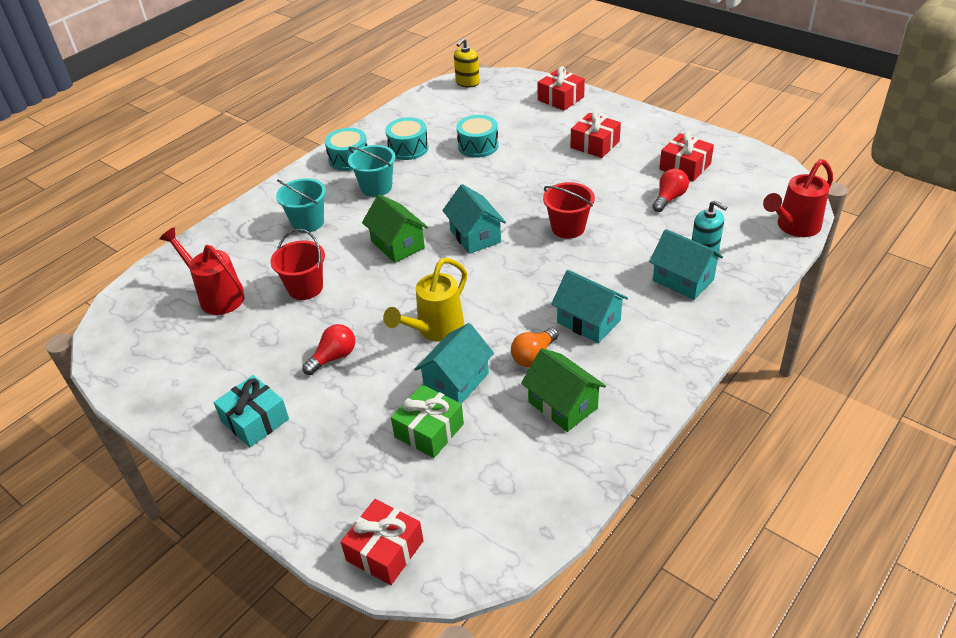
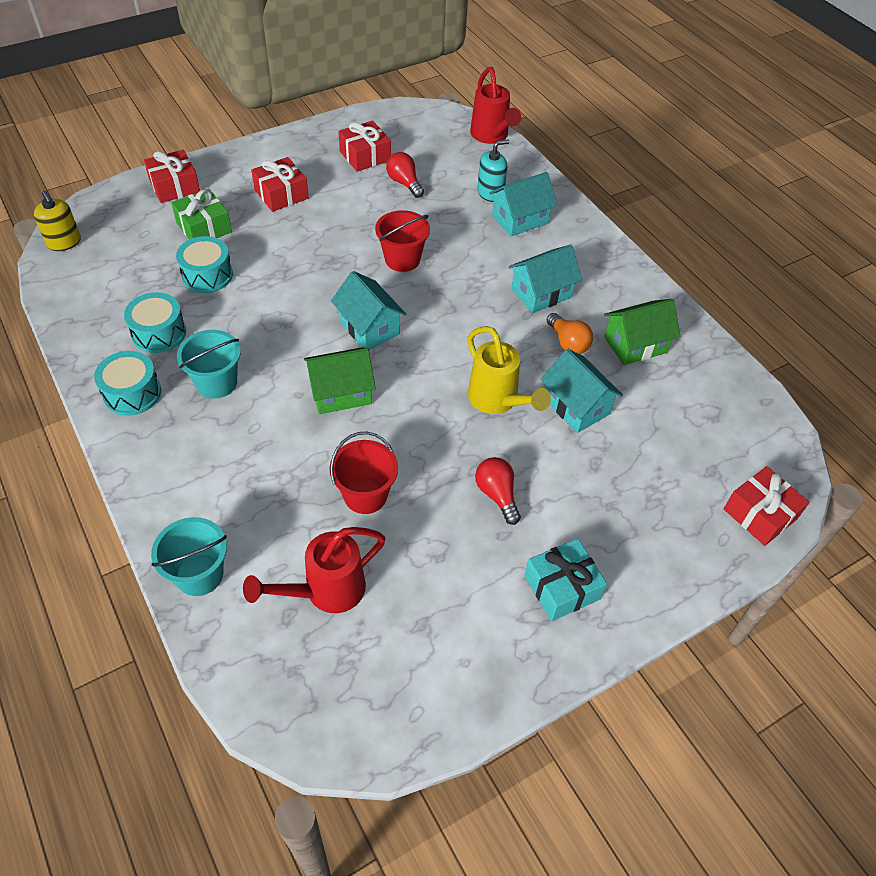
camera: 75 degrees left, 10 degrees up
(308, 222) = (238, 465): turquoise bucket -> turquoise bucket (199, 574)
(429, 430) = (631, 444): green gift -> green gift (204, 227)
(475, 236) = (369, 327): turquoise house -> turquoise house turned 60 degrees clockwise

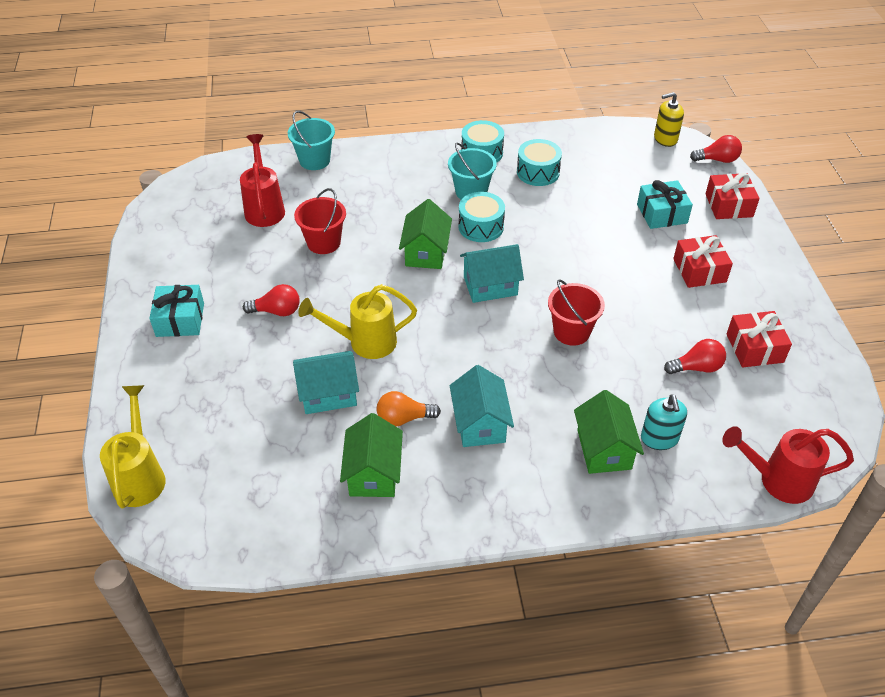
camera: 115 degrees right, 5 degrees down
(96, 201) = (717, 160): none -> red light bulb
(204, 227) = (662, 214): green gift -> turquoise gift
(207, 275) = (596, 206): turquoise drum -> turquoise drum (481, 226)
(520, 219) = (604, 449): turquoise house -> green house
(760, 514) = (140, 475): red gift -> yellow watering can

